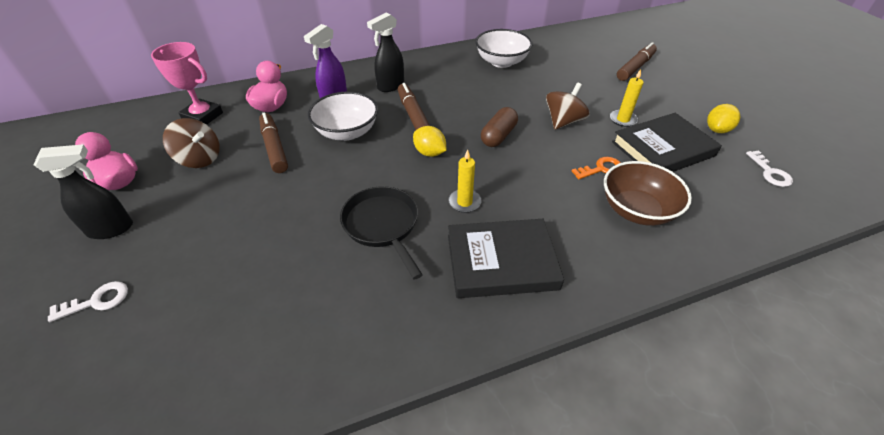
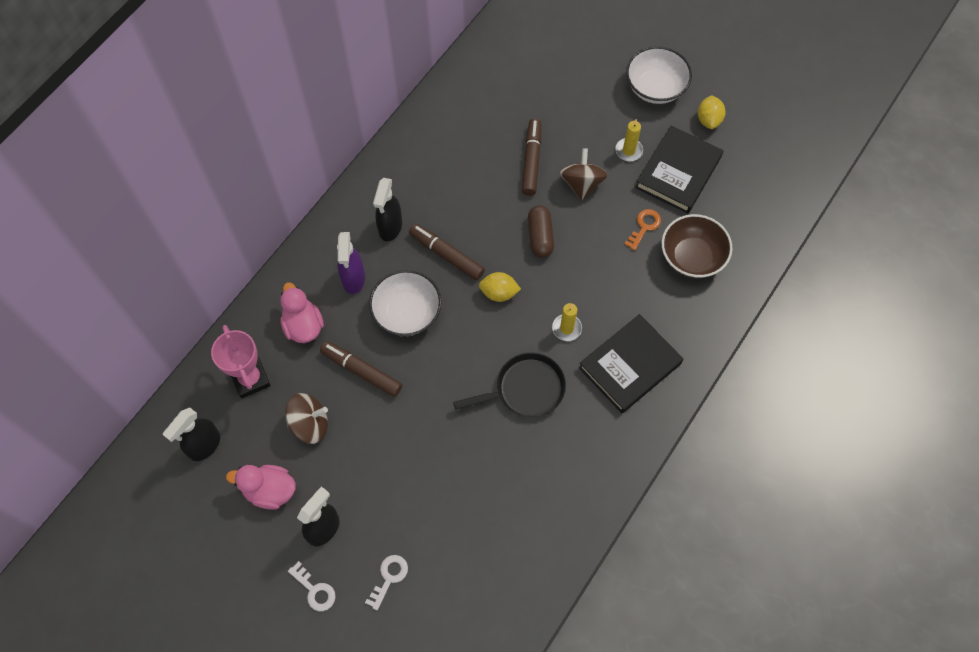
camera: 35 degrees left, 20 degrees up
(125, 135) = (204, 446): none -> black spray bottle
(203, 116) = (250, 379): pink trophy -> pink trophy turned 75 degrees clockwise
(382, 225) = (525, 389): black pan -> black pan turned 135 degrees clockwise
(501, 62) = (468, 123): white bowl -> white bowl (655, 88)
(635, 67) = (599, 59): brown marker -> brown marker (531, 161)
(770, 172) = (766, 154): white key -> white key (314, 590)

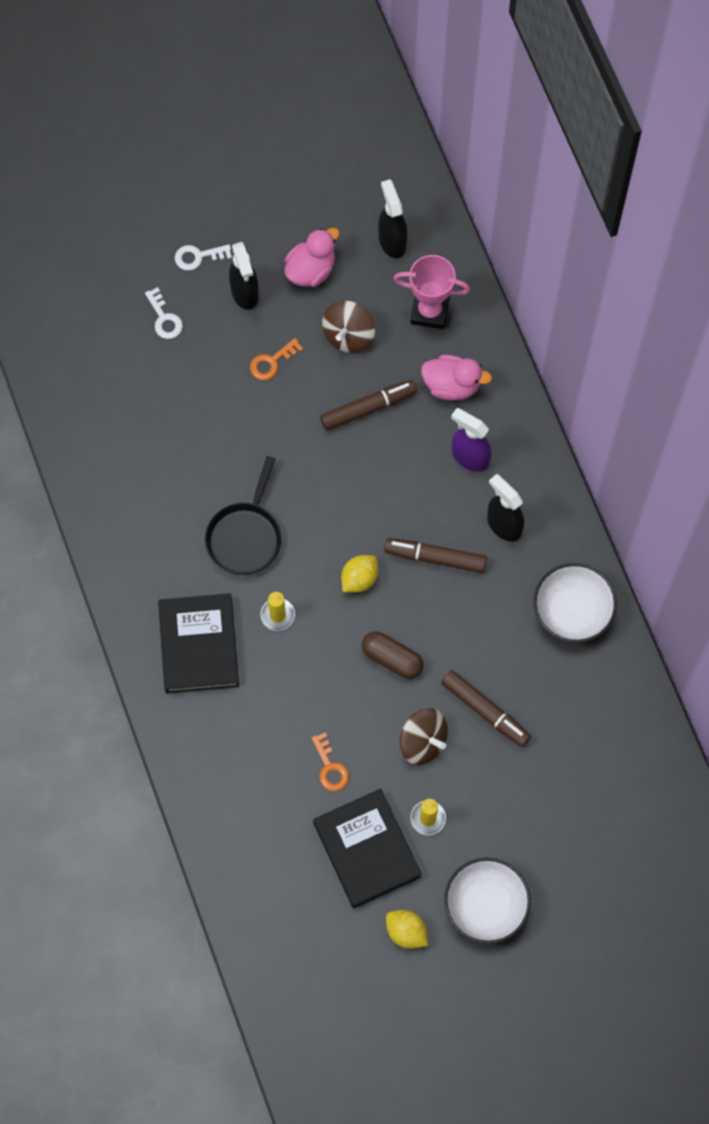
camera: 125 degrees right, 5 degrees up
(371, 466) = (272, 362): none -> orange key
(407, 313) = (398, 482): white bowl -> white bowl (572, 611)
(446, 255) = (435, 557): brown marker -> brown marker turned 150 degrees counterclockwise
(692, 257) = (264, 788): brown bowl -> none

